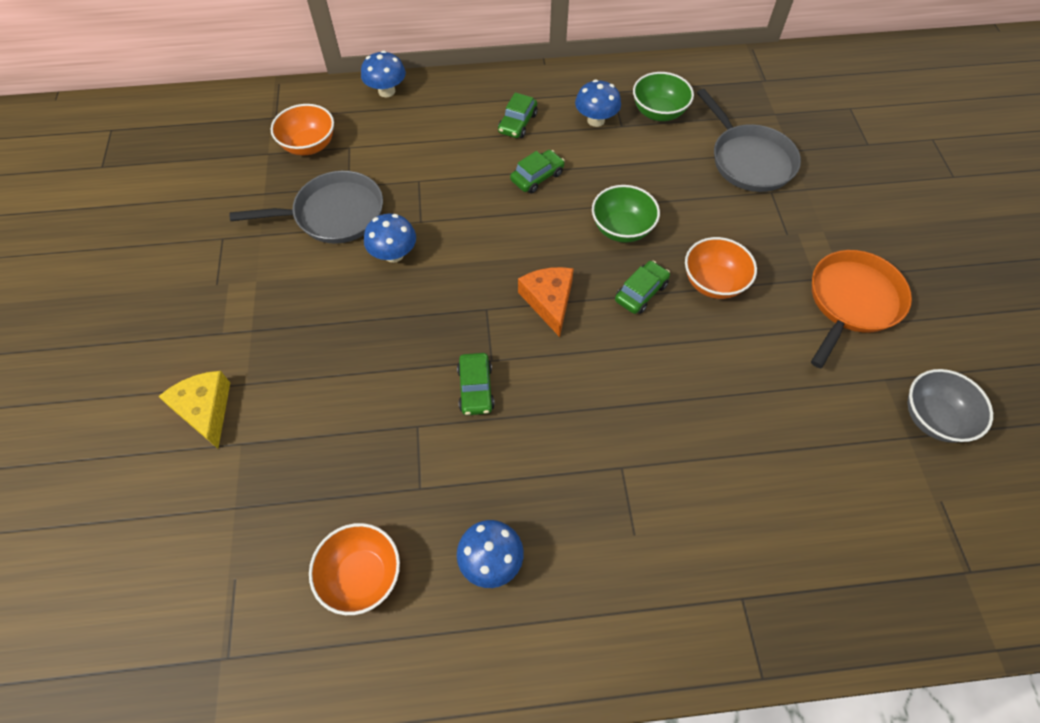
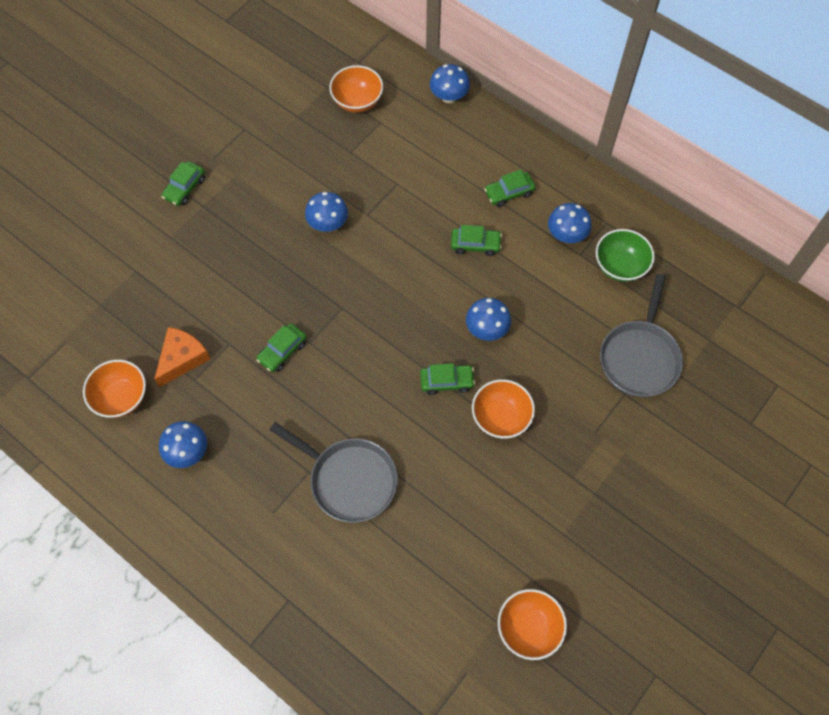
camera: 45 degrees right, 5 degrees up
(205, 410) = (136, 234): yellow cheese -> none
(214, 330) = (185, 188): none -> green car
(334, 214) = (322, 165): grey pan -> grey pan (349, 480)
(549, 301) = (384, 336): orange cheese -> orange cheese (182, 358)
(622, 229) = (487, 329): green bowl -> blue mushroom
(852, 302) = (577, 514): orange pan -> none
(933, 418) = (529, 628): grey bowl -> orange bowl

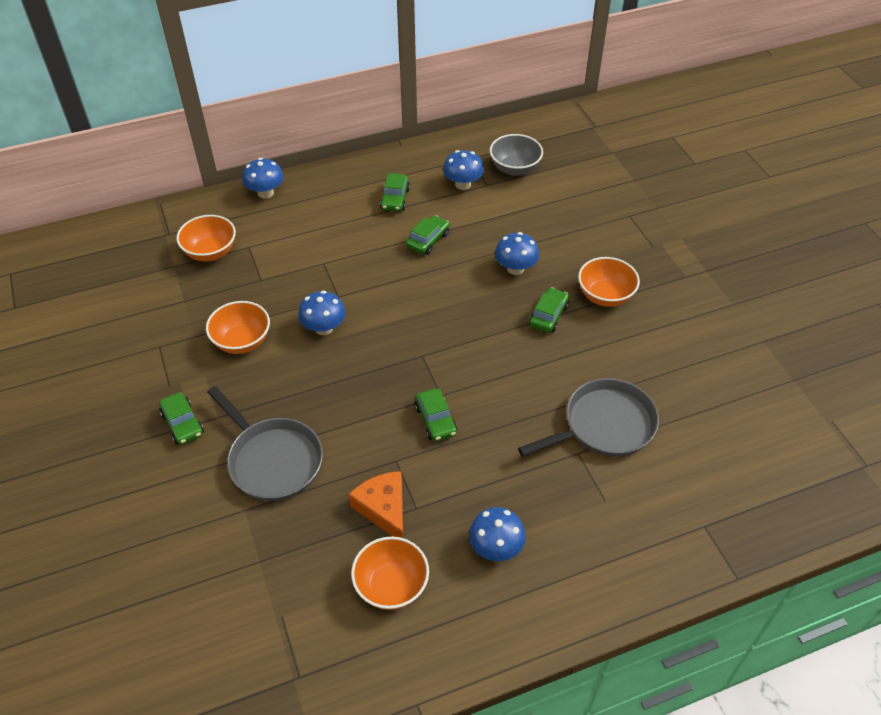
camera: 60 degrees left, 15 degrees down
(529, 628) = (807, 361): orange bowl -> orange bowl (242, 341)
(620, 266) = (515, 168): green bowl -> grey bowl
(639, 357) = (603, 193): grey pan -> grey pan (272, 460)

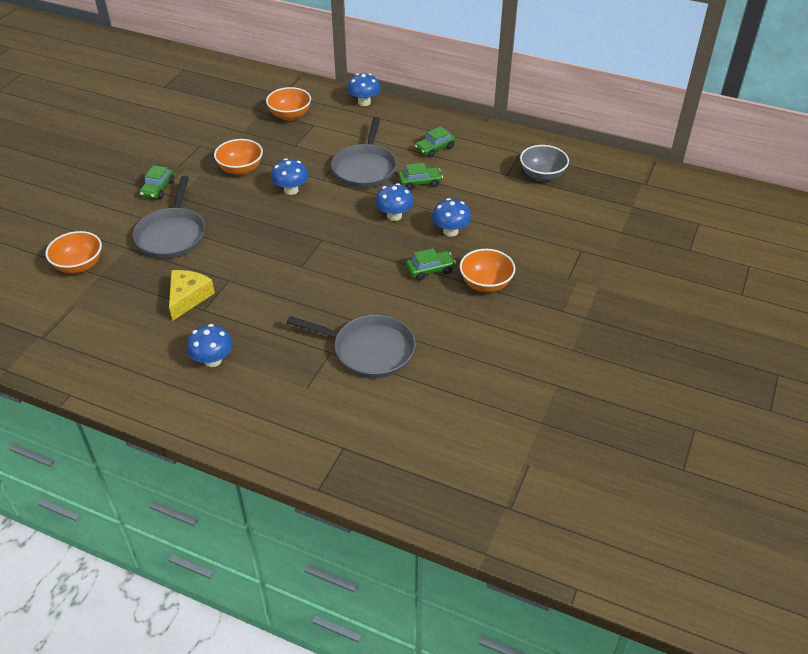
camera: 45 degrees right, 5 degrees down
(361, 259) = (365, 168): none -> grey pan
(384, 509) = (188, 297): orange cheese -> yellow cheese
(391, 586) = (138, 334): orange bowl -> orange bowl (79, 266)
(435, 420) = (279, 276): green car -> none
(463, 184) = (491, 165): blue mushroom -> blue mushroom (394, 216)

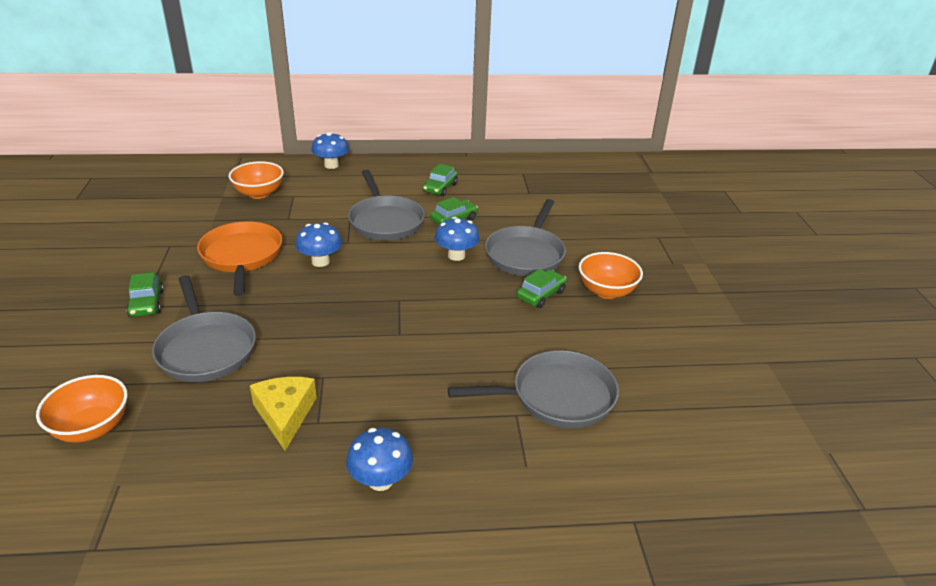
camera: 30 degrees left, 10 degrees down
(241, 169) = (242, 256): orange bowl -> orange pan
(450, 231) = (526, 254): blue mushroom -> grey pan
(542, 176) = (561, 186): grey bowl -> none

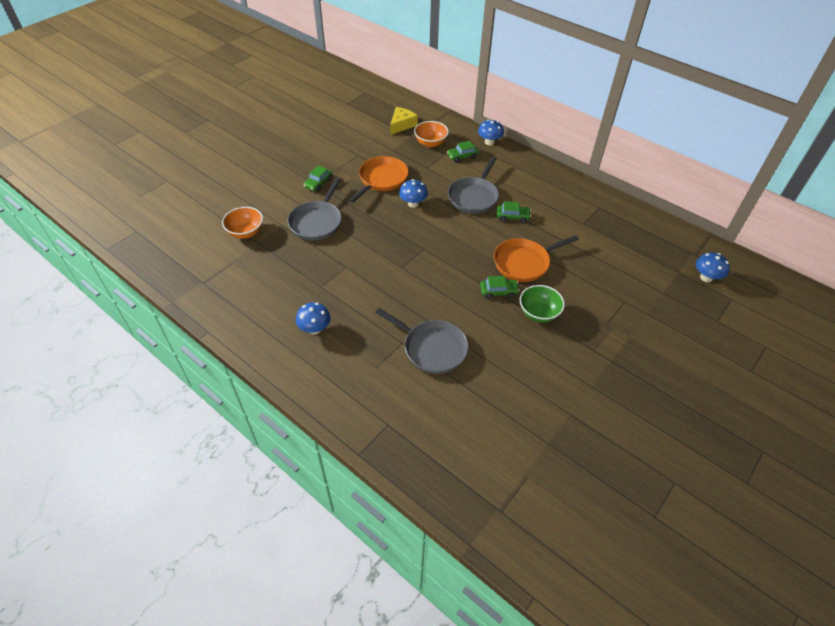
camera: 45 degrees right, 15 degrees up
(285, 415) = (313, 274): yellow cheese -> yellow cheese (402, 125)
(440, 188) = (532, 190): green car -> green car (462, 156)
(456, 256) = (484, 240): blue mushroom -> blue mushroom (706, 277)
(526, 254) = (524, 262): grey pan -> orange pan
(606, 291) = (538, 313): orange bowl -> green bowl

